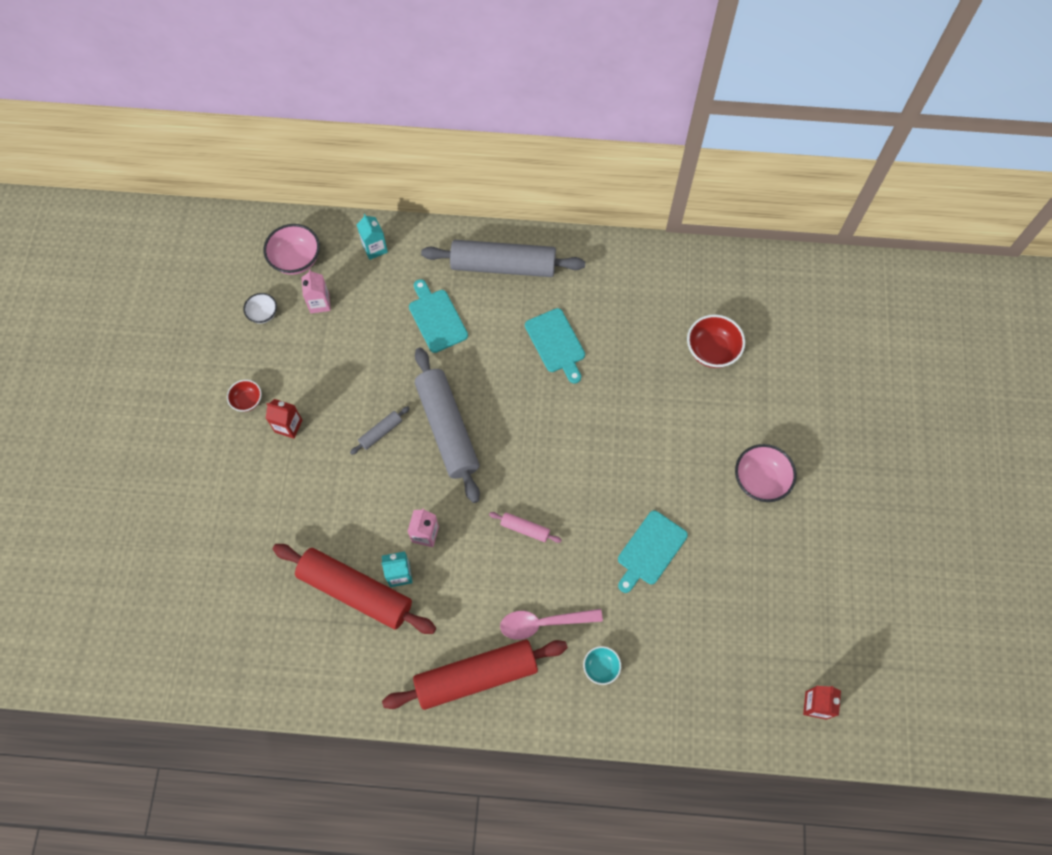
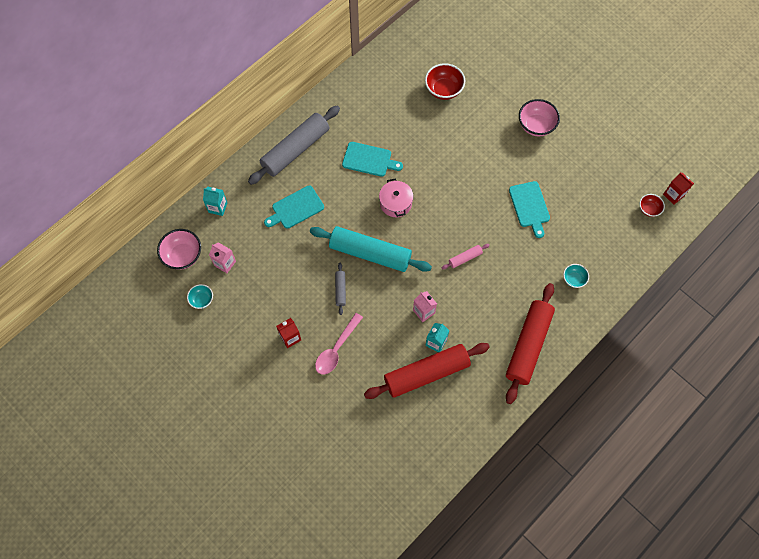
camera: 50 degrees left, 0 degrees up
(247, 401) = (252, 349): red bowl -> red bowl (649, 209)
(263, 314) = (202, 300): white bowl -> turquoise bowl
(436, 318) = (296, 208): turquoise cutting board -> turquoise cutting board turned 45 degrees counterclockwise
(448, 428) = (370, 253): grey rolling pin -> turquoise rolling pin
(528, 408) = (395, 203): none -> pink pot
(543, 623) = (526, 289): pink spoon -> pink spoon (336, 349)

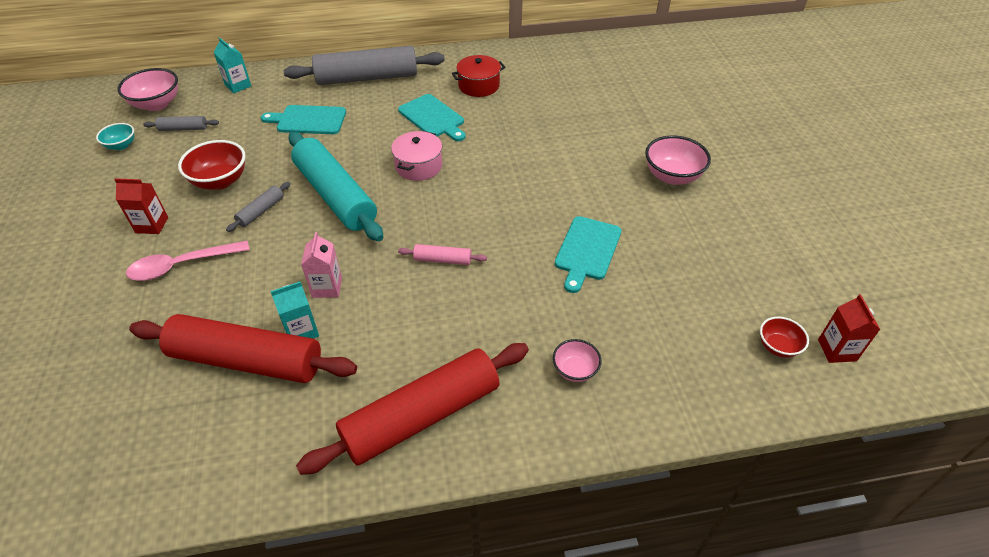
camera: 35 degrees right, 20 degrees down
(225, 263) = (183, 129): pink carton -> grey rolling pin
(372, 115) = (479, 86): none -> red pot
(443, 90) = (582, 99): red bowl -> red bowl (220, 181)
(574, 279) = (575, 370): turquoise bowl -> pink bowl

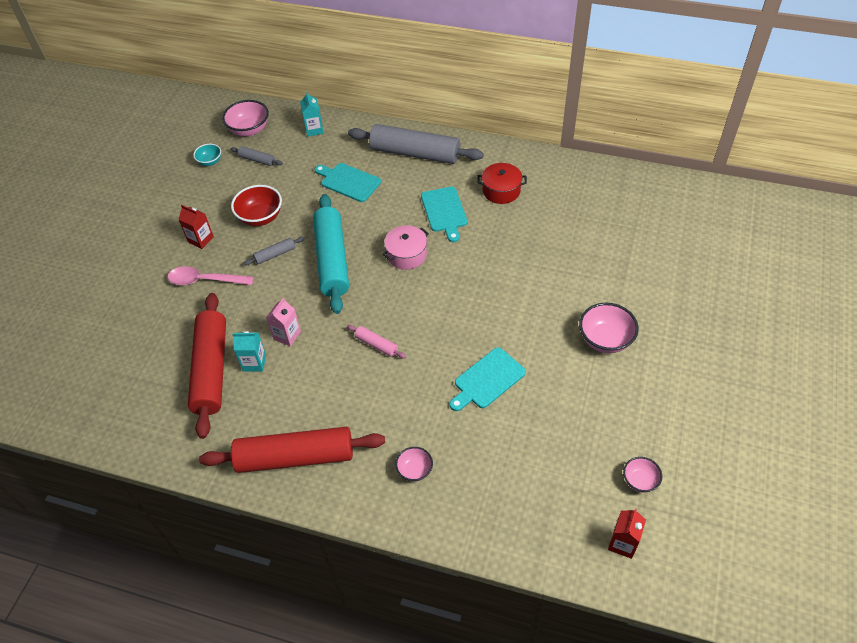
camera: 30 degrees right, 5 degrees up
(247, 360) = (212, 369): red rolling pin -> red rolling pin turned 45 degrees clockwise
(777, 346) = (577, 519): red bowl -> none
(803, 285) = (640, 481): none -> pink bowl

